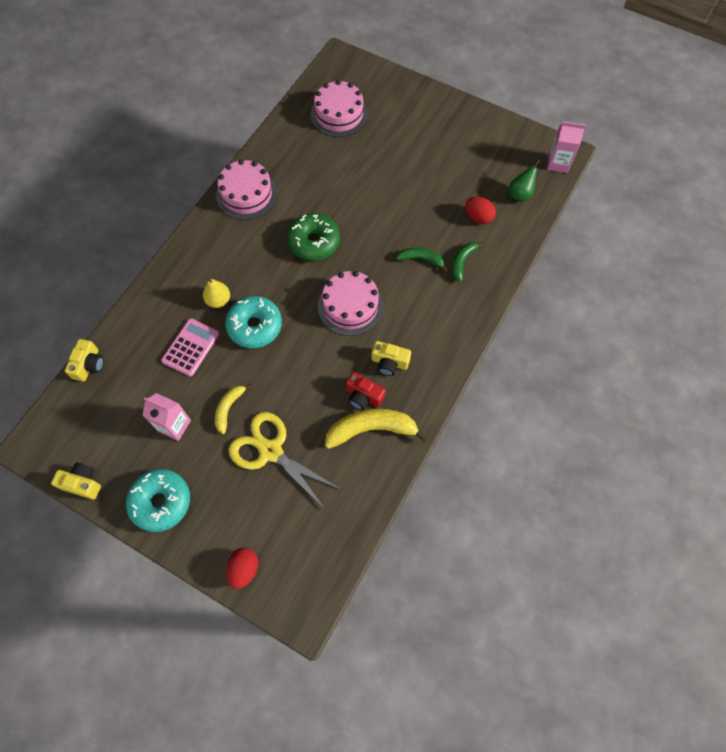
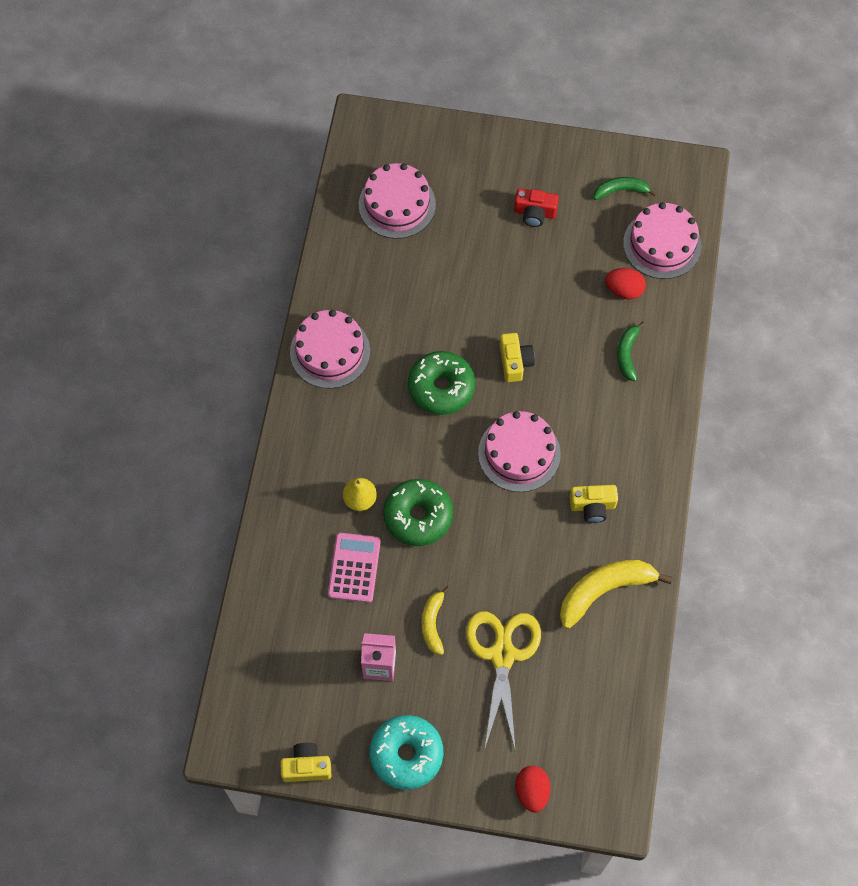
camera: 20 degrees left, 0 degrees up
(89, 365) = (243, 630): yellow camera -> yellow camera (515, 362)
(255, 326) = (418, 516): turquoise donut -> green donut
(270, 451) = (502, 655): yellow scissors -> yellow scissors turned 75 degrees clockwise
(363, 396) = (579, 556): red camera -> red camera (534, 213)
(421, 259) = (578, 367): green banana -> green banana (621, 190)
(520, 195) = (662, 244): green pear -> pink cake
(558, 163) = (692, 187): pink carton -> none

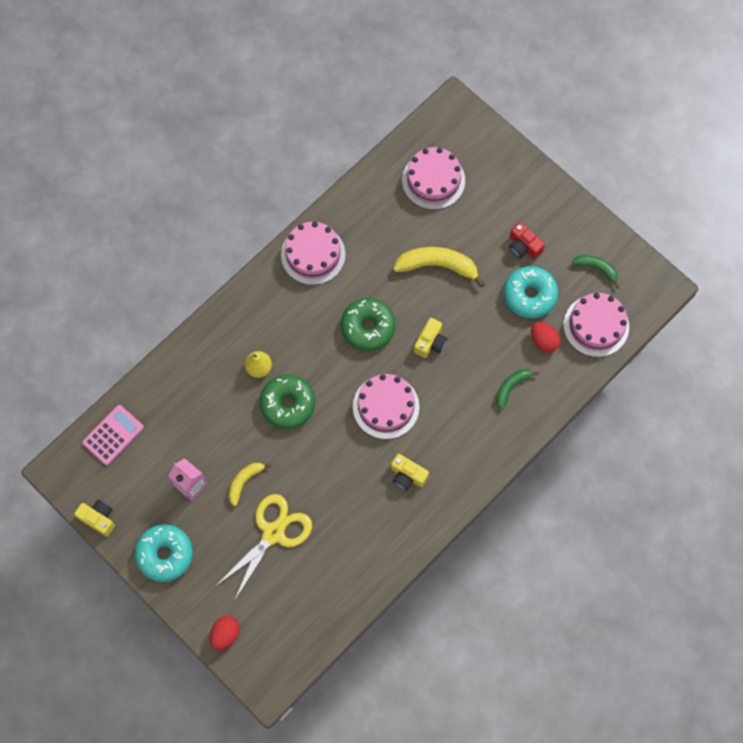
camera: 35 degrees right, 5 degrees up
(354, 568) = (222, 410): pink calculator -> pink calculator (113, 435)
(576, 255) = (529, 295): none -> turquoise donut
(605, 590) = (372, 537): yellow banana -> yellow banana (438, 266)

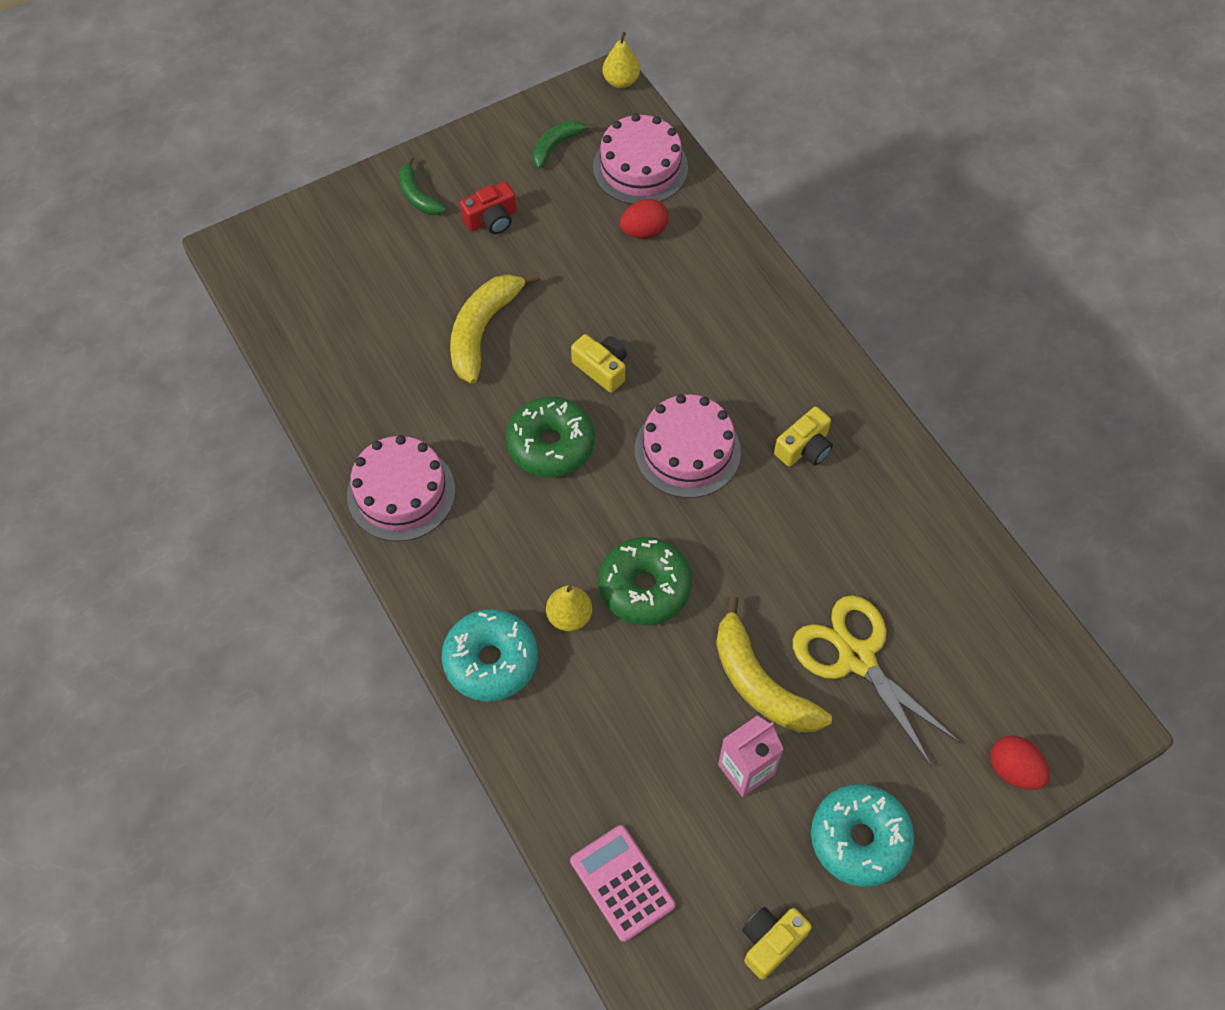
camera: 75 degrees left, 10 degrees down
(244, 481) = (759, 682): yellow banana -> yellow banana, size x1.73
(433, 180) = (342, 303): pink cake -> none
(511, 387) = (702, 285): green banana -> green banana (418, 195)
(529, 295) = (569, 230): turquoise donut -> turquoise donut (491, 661)
(667, 294) = (621, 81): none -> yellow pear

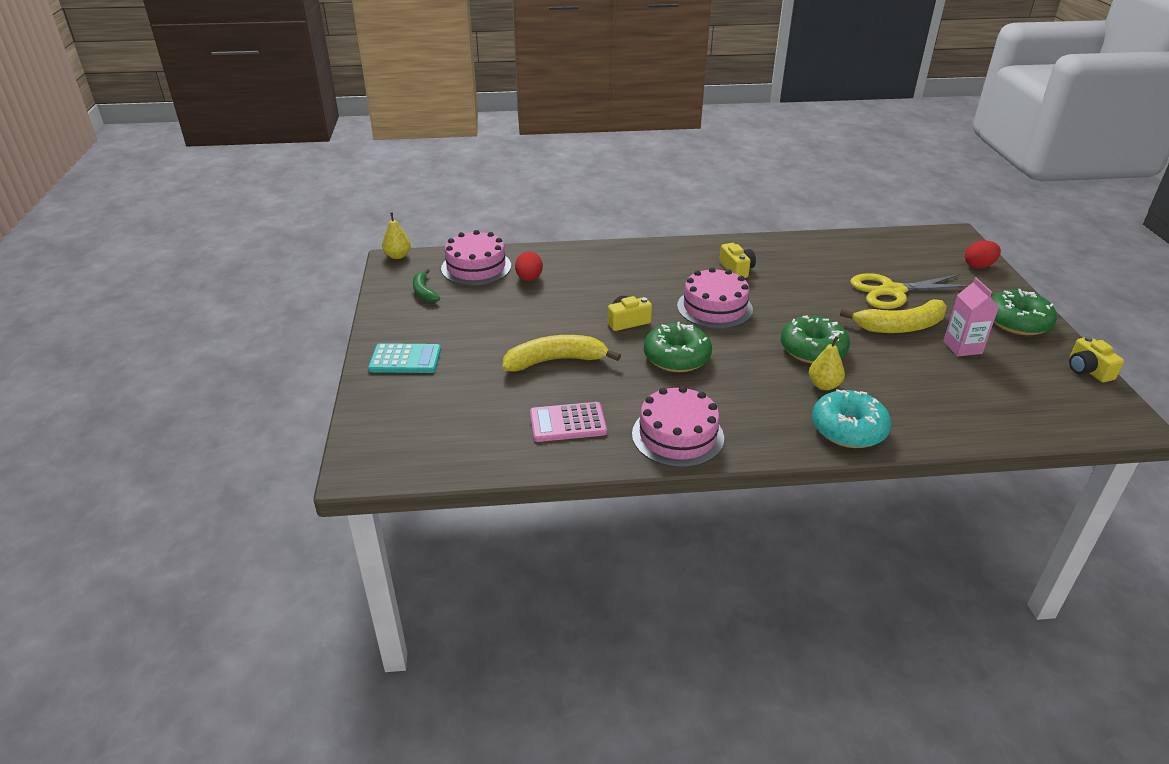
camera: 65 degrees left, 25 degrees down
(418, 195) = (405, 359): green banana -> turquoise calculator
(483, 330) = (556, 361): yellow banana -> yellow banana turned 120 degrees clockwise
(491, 219) = (460, 333): red camera -> none
(622, 883) = (1042, 416): pink calculator -> pink calculator (568, 423)
(859, 839) = (1017, 322): turquoise donut -> green donut

